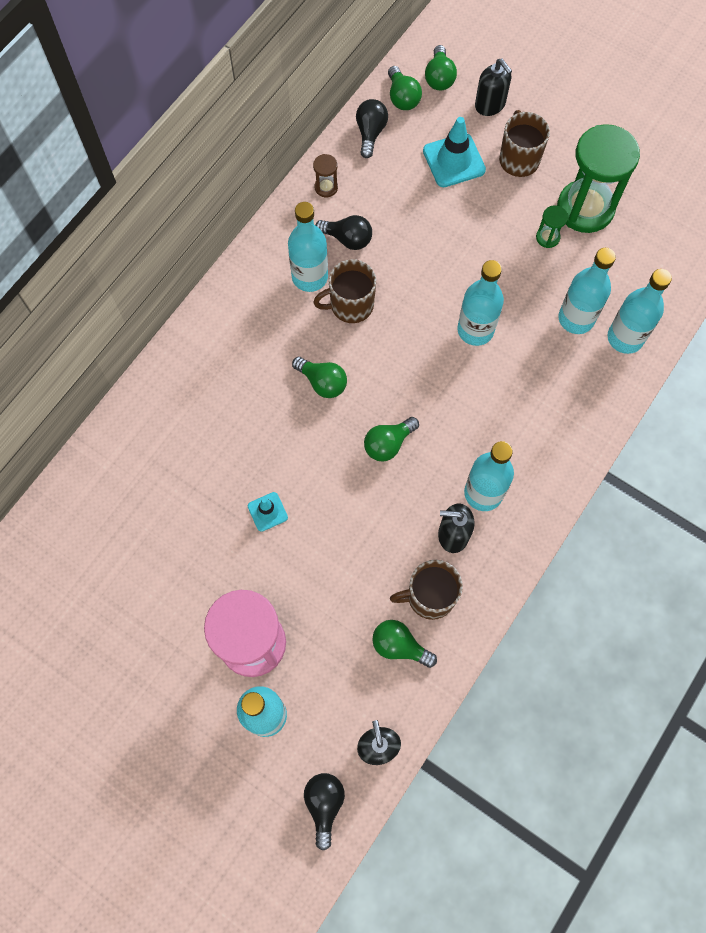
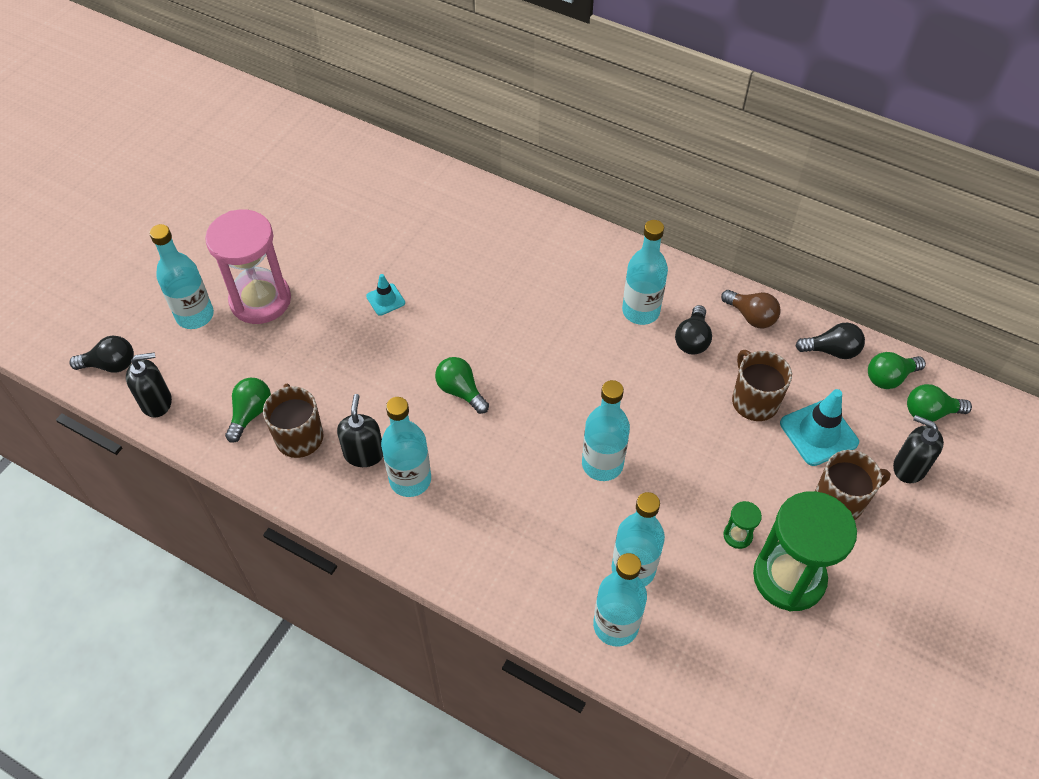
camera: 85 degrees right, 15 degrees down
(322, 382) = (523, 331): green light bulb -> none
(326, 187) = (751, 316): brown hourglass -> brown light bulb
(350, 305) = (614, 348): brown mug -> brown mug (754, 401)
(490, 105) = (909, 467): black soap dispenser -> black soap dispenser turned 75 degrees clockwise

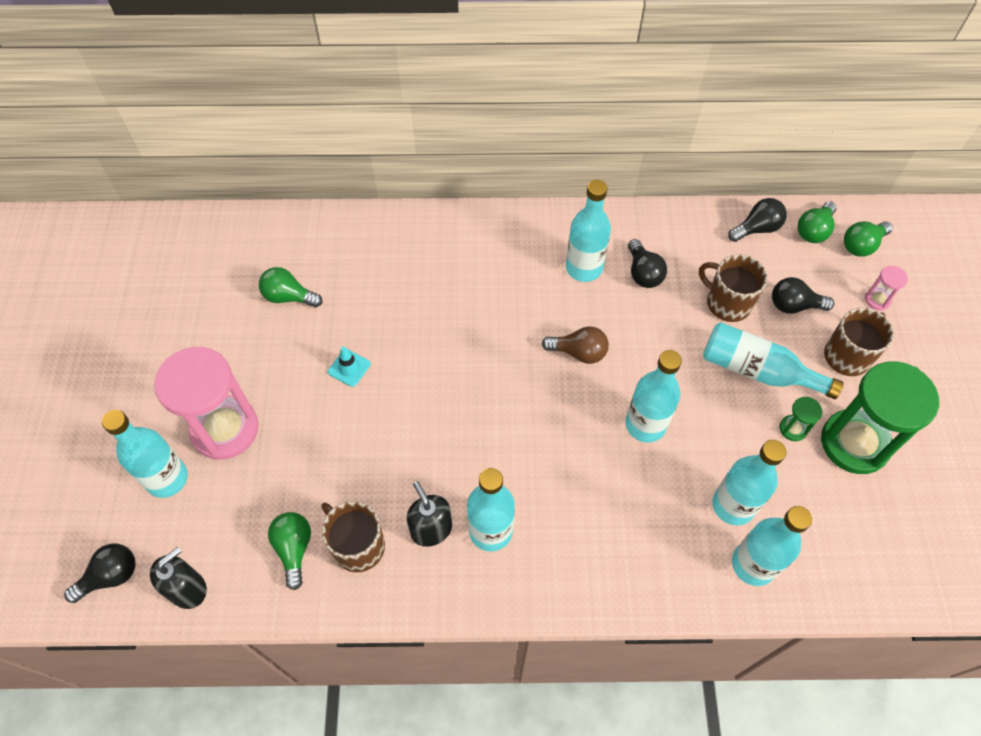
camera: 30 degrees left, 5 degrees up
(460, 391) = (478, 421): green light bulb -> green light bulb (289, 297)
(740, 470) = (757, 370): none -> turquoise bottle
(751, 316) = (675, 229): brown light bulb -> brown light bulb (579, 352)
(818, 433) = (794, 305): turquoise traffic cone -> black light bulb
(909, 467) = (877, 300): black soap dispenser -> pink hourglass

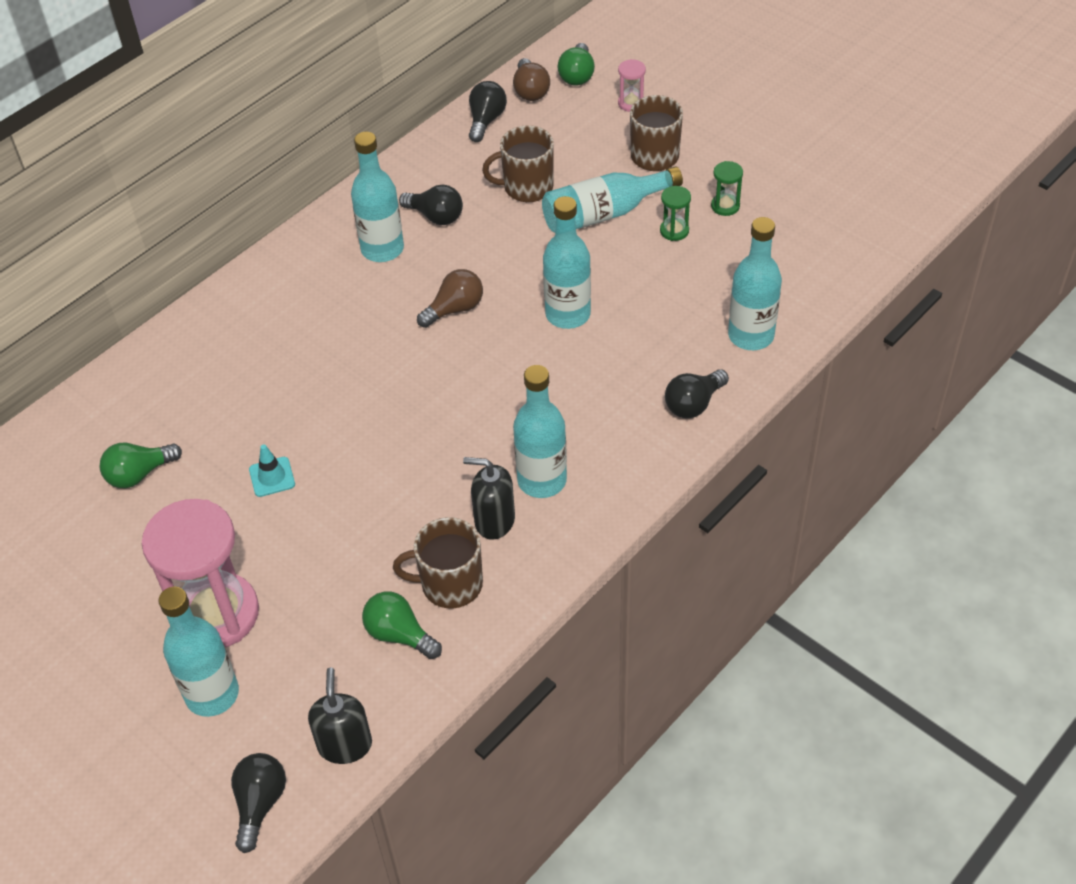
camera: 45 degrees left, 10 degrees down
(733, 505) = (693, 312): turquoise bottle -> none
(794, 305) = (577, 151): black light bulb -> black light bulb (693, 404)
(813, 230) = (530, 91): green light bulb -> brown light bulb
(854, 443) = (725, 206): green hourglass -> green hourglass, size x0.41

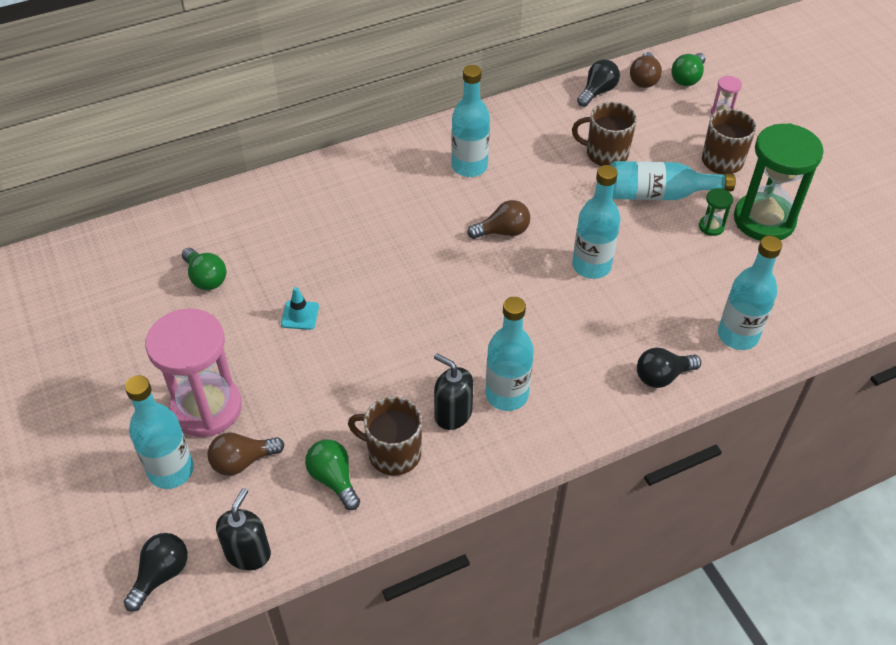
camera: 20 degrees right, 0 degrees up
(139, 474) = (206, 278): green light bulb -> green light bulb turned 120 degrees counterclockwise
(288, 654) = (242, 461): none -> brown light bulb
(435, 216) = (522, 154): black light bulb -> none
(725, 206) = (764, 220): green hourglass -> green hourglass, size x2.42

